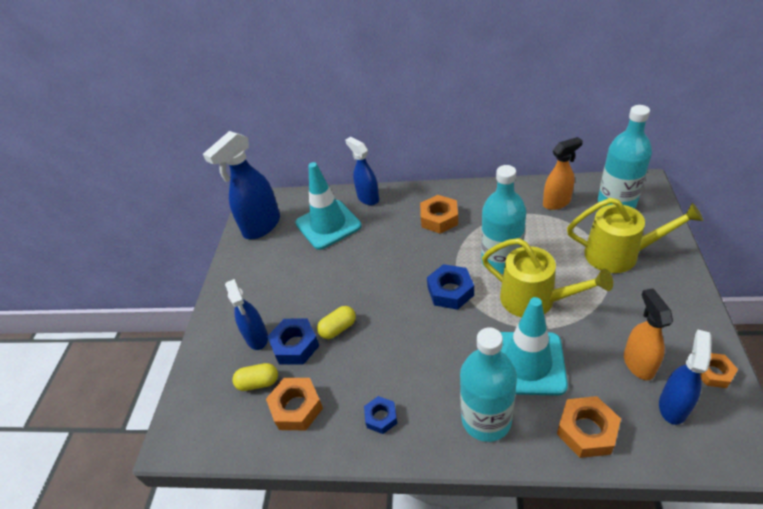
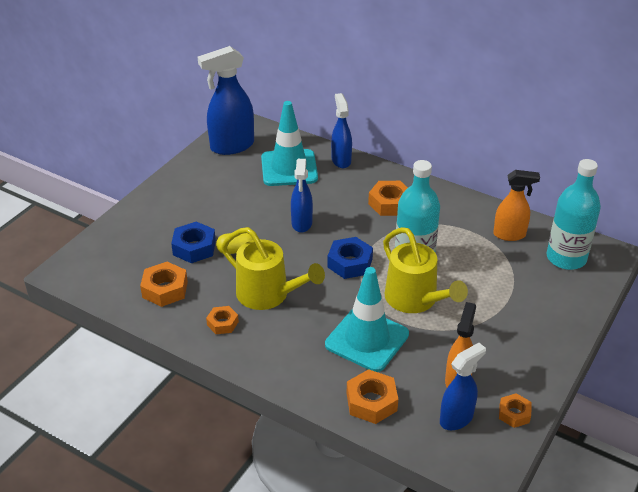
camera: 20 degrees right, 5 degrees down
(257, 338) = (169, 229): blue spray bottle -> blue spray bottle (301, 223)
(258, 383) = (148, 261): yellow capsule -> none
(381, 417) = (222, 323): blue nut -> orange nut
(486, 419) = (300, 360): turquoise bottle -> none
(619, 254) = (525, 299): yellow watering can -> yellow watering can (269, 295)

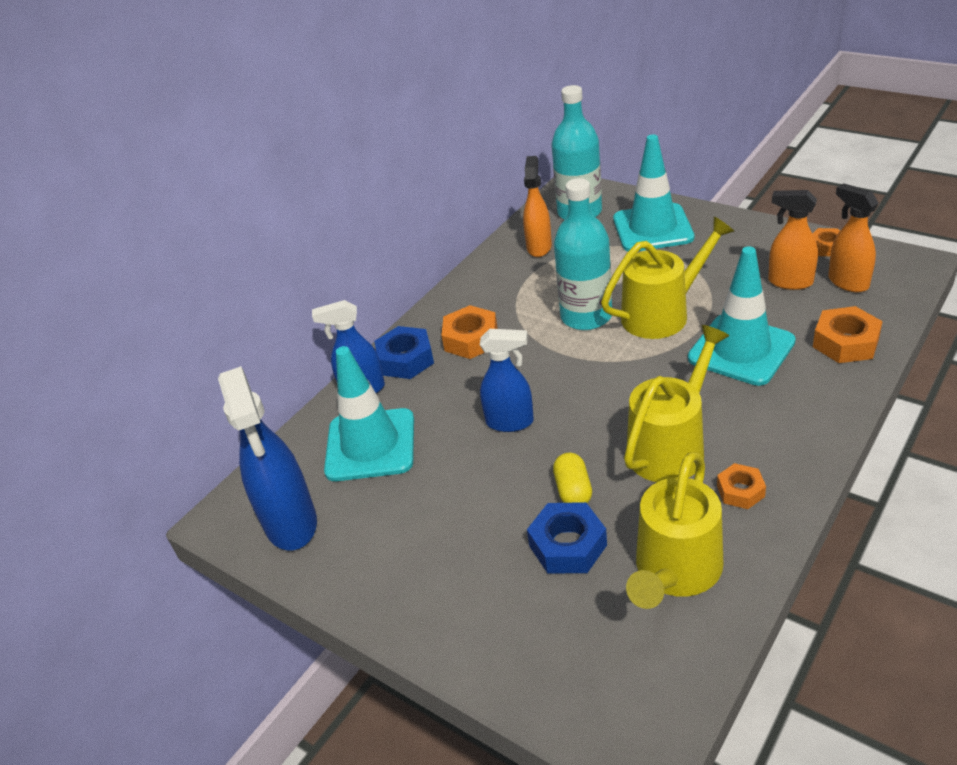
camera: 80 degrees left, 0 degrees up
(165, 289) = (675, 572): orange nut -> yellow watering can
(350, 263) = (597, 370): blue nut -> blue nut (406, 359)
(456, 418) = (847, 282): blue spray bottle -> orange spray bottle
(541, 301) = (652, 228): none -> turquoise traffic cone

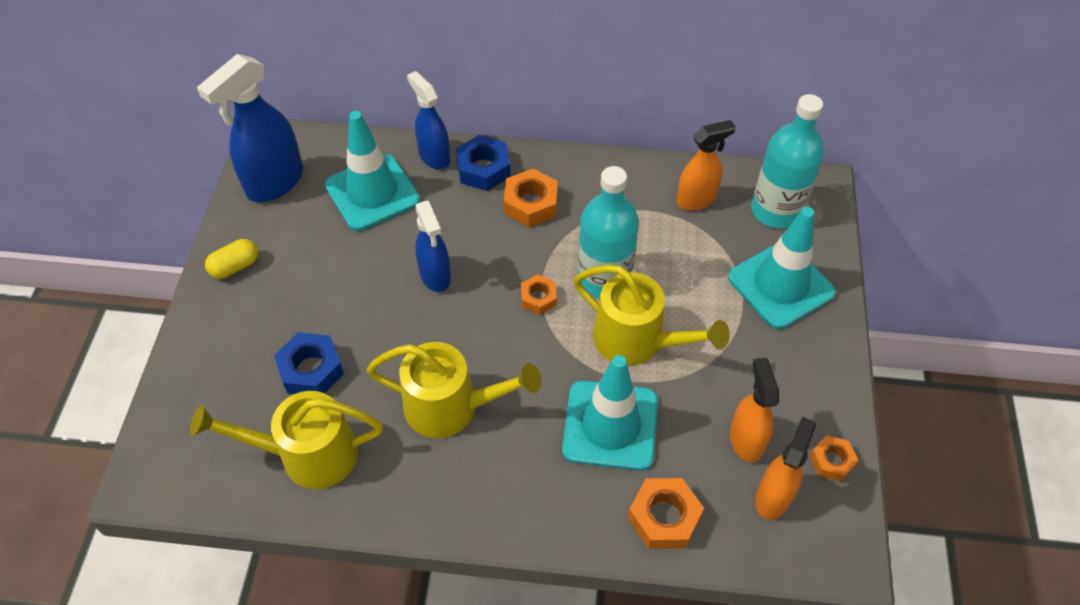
camera: 55 degrees right, 15 degrees up
(573, 490) = (372, 352): yellow capsule -> yellow capsule (235, 266)
(740, 491) = (415, 477): orange nut -> orange nut (538, 298)

